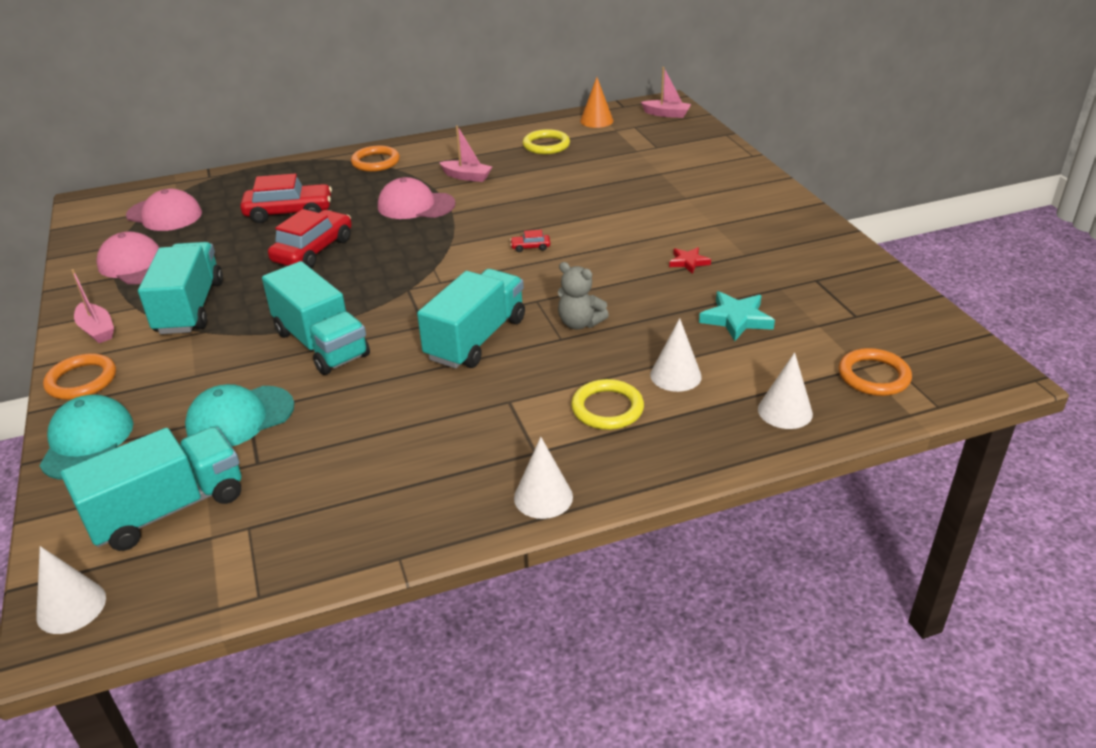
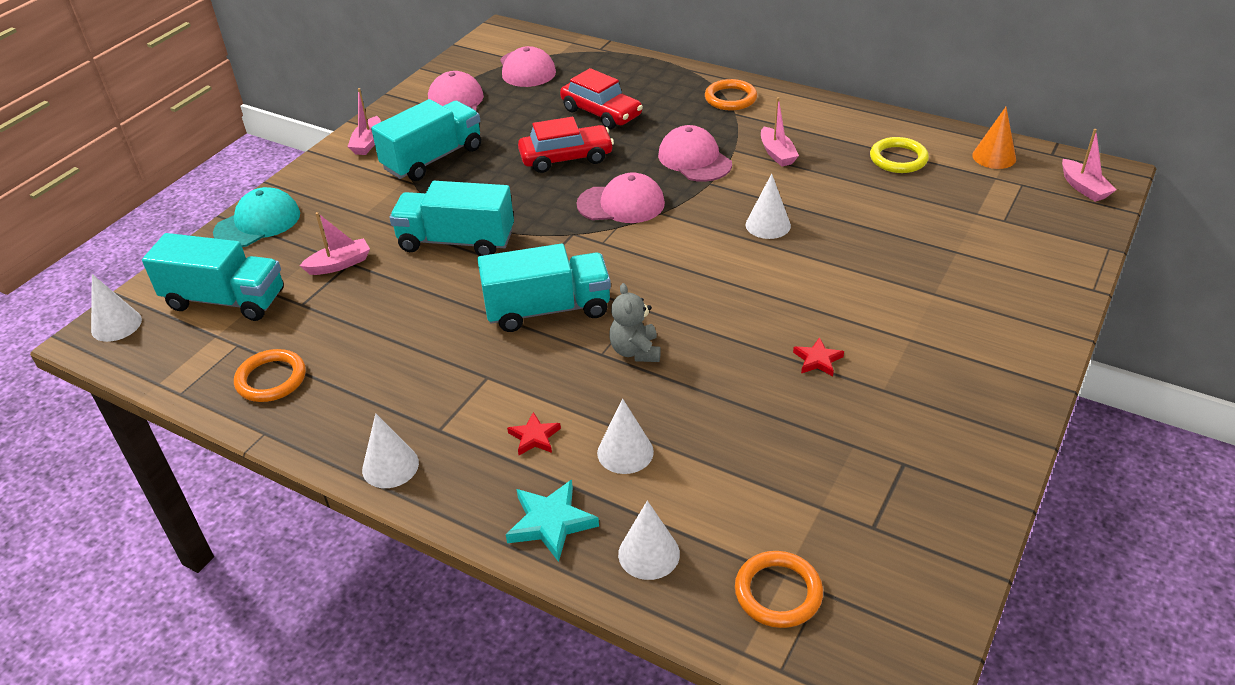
camera: 50 degrees right, 5 degrees up
(81, 380) = (312, 176): orange ring -> orange ring (271, 379)
(240, 417) = (339, 264): turquoise cap -> pink boat
(321, 344) = (456, 241): turquoise truck -> turquoise truck turned 90 degrees clockwise
(411, 254) = (621, 204): none -> pink cap
(530, 247) = (714, 255): red car -> none
(533, 215) = (768, 225): none -> white cone
(607, 408) = (534, 437): yellow ring -> red star
(736, 319) = (760, 443): turquoise star -> turquoise star (551, 523)

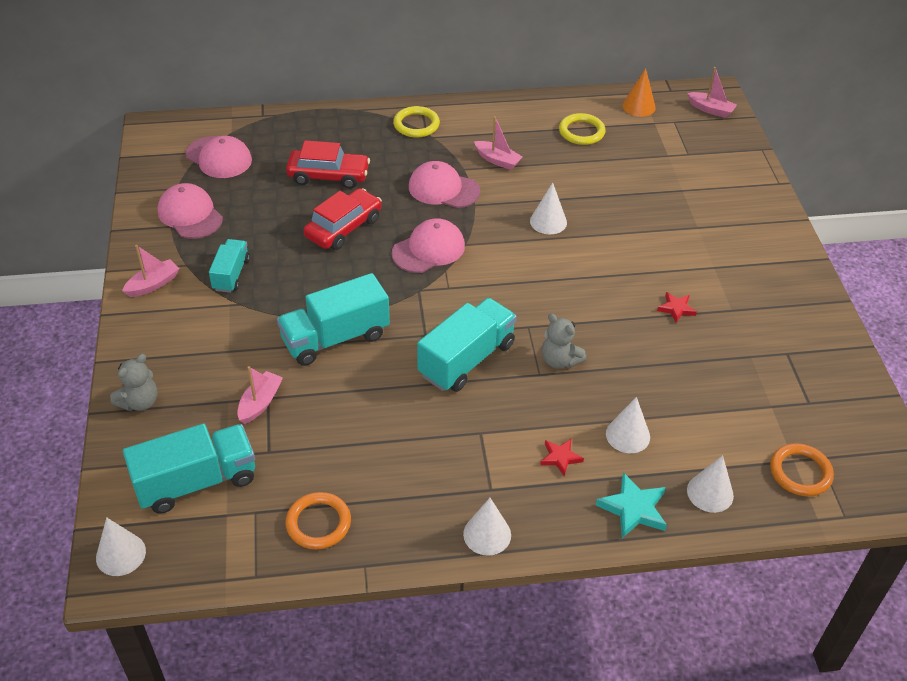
camera: 40 degrees left, 5 degrees up
(258, 223) = (139, 402): turquoise cap -> grey teddy bear
(368, 143) = (153, 284): pink boat -> pink boat turned 105 degrees counterclockwise
(433, 159) = (231, 274): turquoise truck -> turquoise truck, size x0.59
(730, 98) = (416, 124): orange ring -> yellow ring

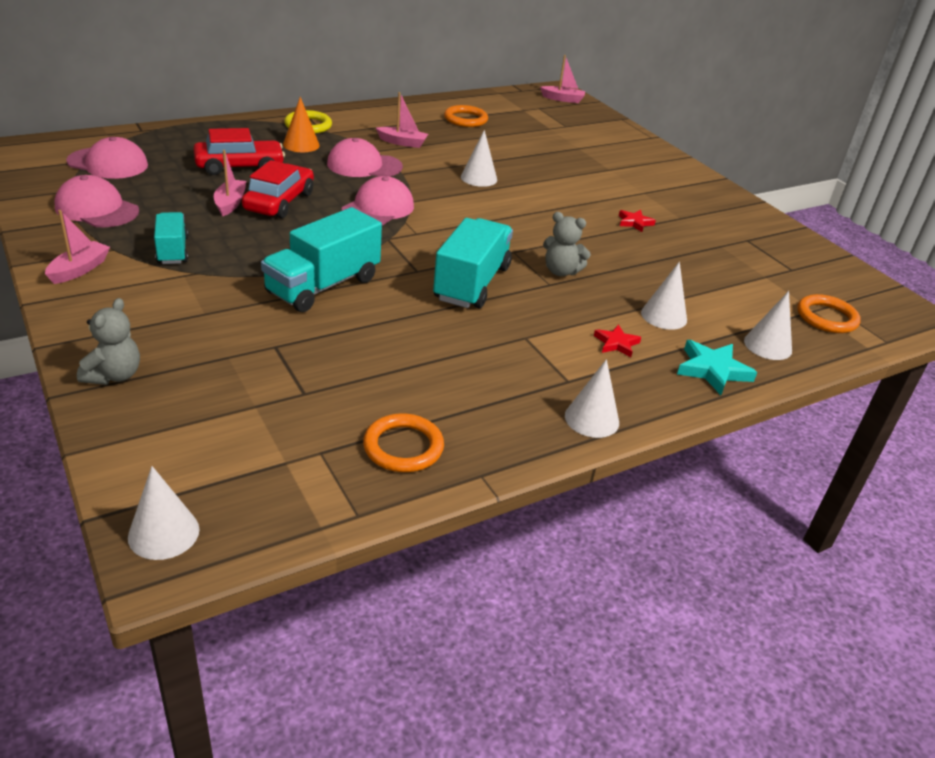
camera: 25 degrees left, 10 degrees down
(196, 482) = (229, 438): turquoise truck -> none
(260, 403) = (269, 352): pink boat -> pink boat (230, 203)
(581, 132) = (465, 119): yellow ring -> orange ring
(639, 106) = (502, 101): orange cone -> orange cone (301, 145)

